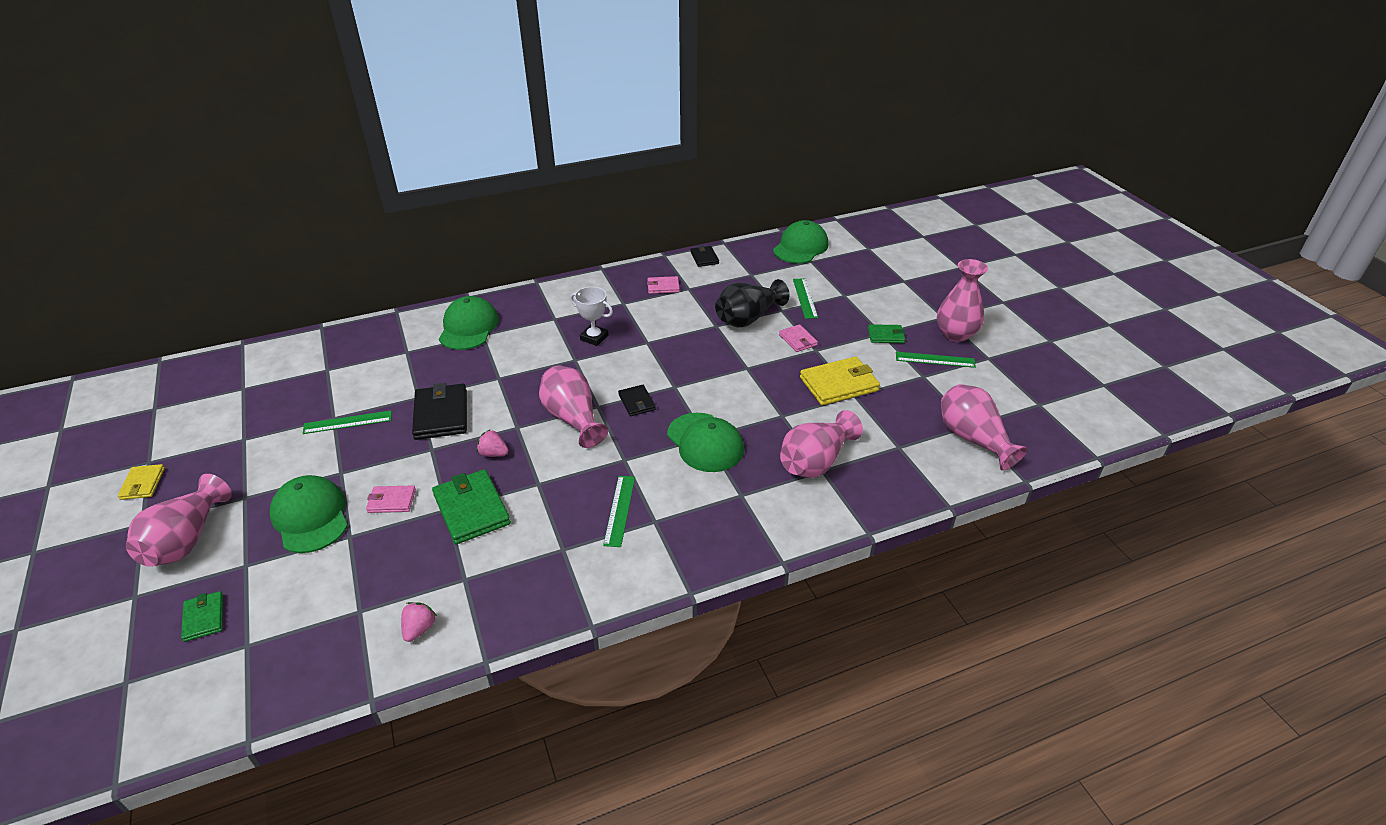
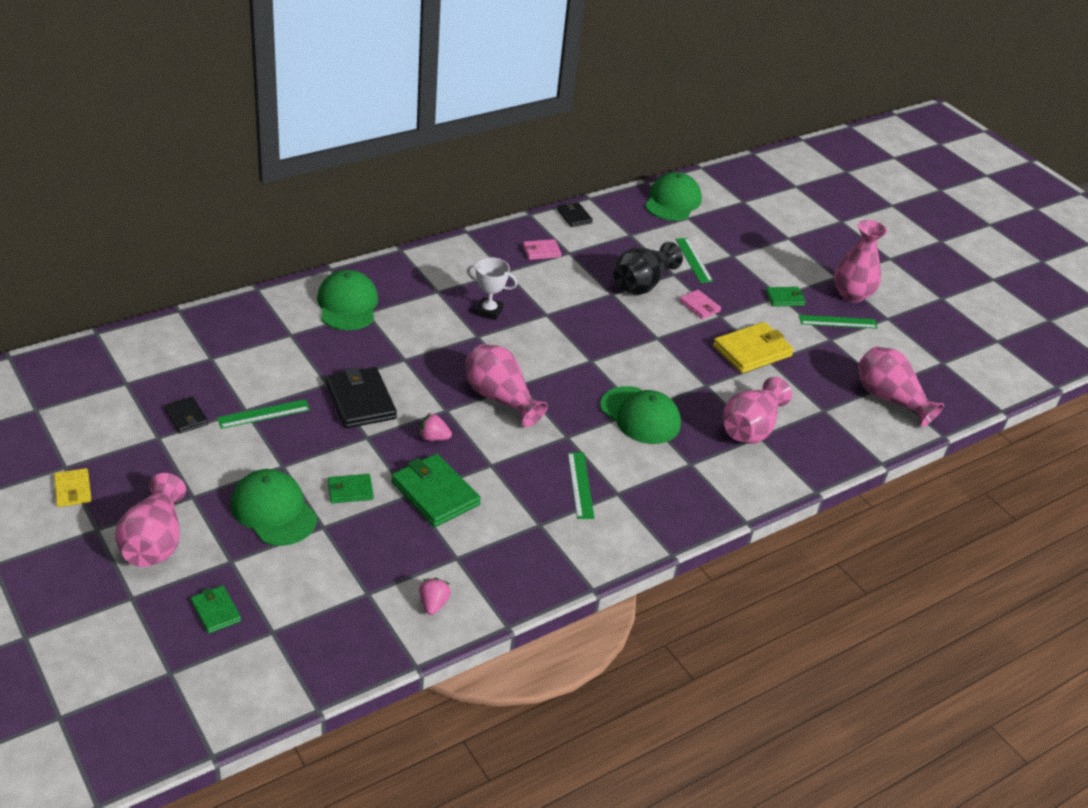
camera: 15 degrees left, 0 degrees up
(391, 501) = (350, 490): pink wallet -> green wallet
(637, 402) = (558, 378): black wallet -> black wallet (186, 417)

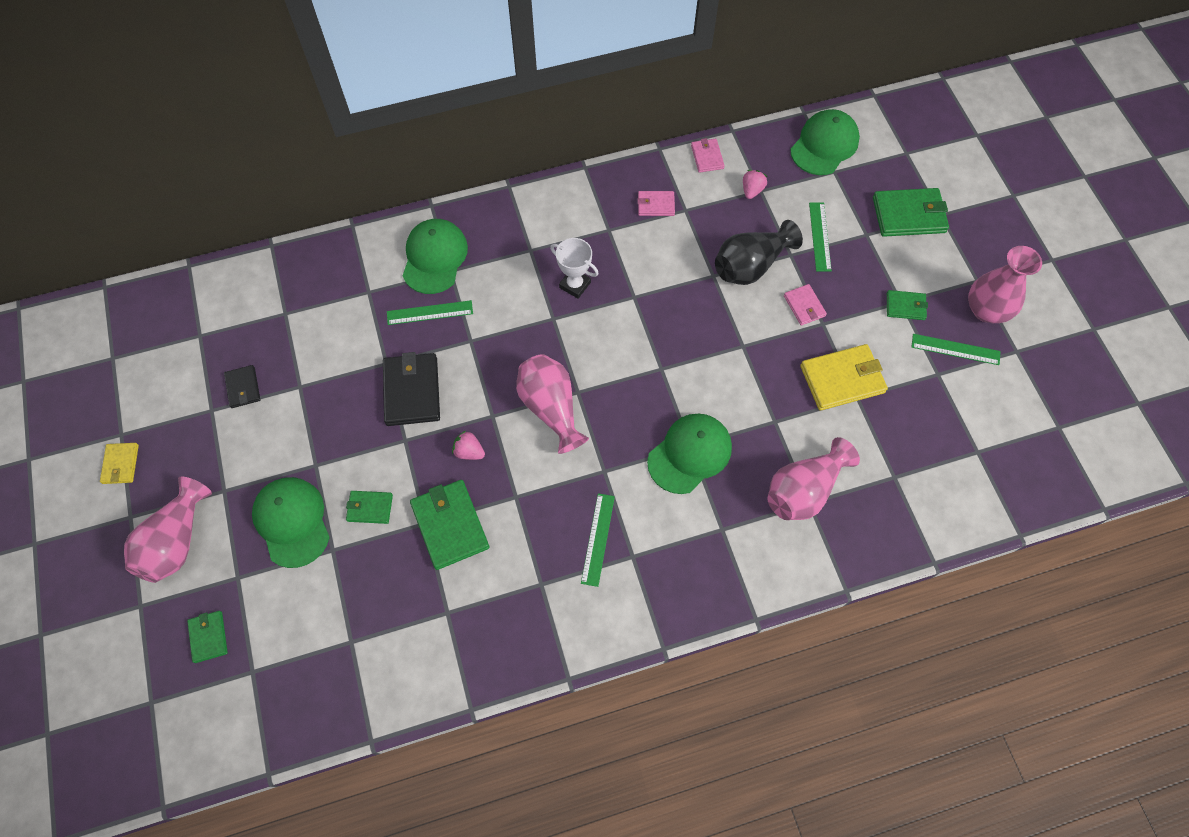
camera: 20 degrees right, 25 degrees up
(264, 414) = (315, 395): green ruler -> green ruler (430, 313)
(433, 604) = (408, 667): pink strawberry -> pink strawberry (752, 190)
(574, 216) = (707, 157): black wallet -> pink wallet
(640, 415) = (689, 454): green cap -> green cap turned 105 degrees counterclockwise
(762, 240) = (909, 215): none -> green wallet
(889, 399) = (976, 472): pink vase -> none

